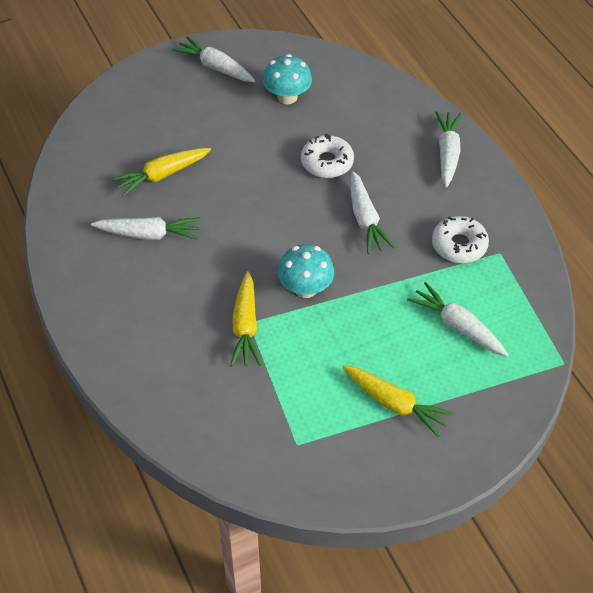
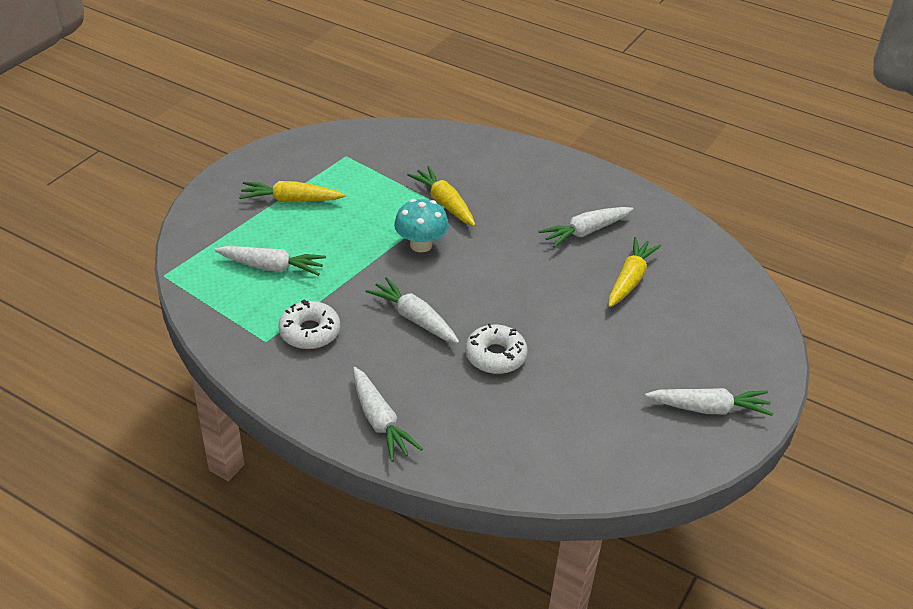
camera: 145 degrees right, 10 degrees down
(287, 97) = (600, 409): turquoise mushroom -> none

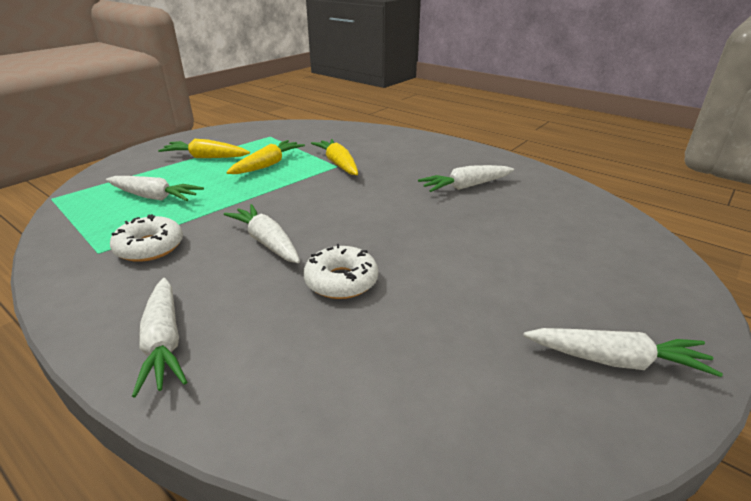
camera: 10 degrees right, 10 degrees down
(421, 245) = (303, 188): turquoise mushroom -> none
(629, 279) = (508, 222): yellow carrot -> yellow carrot (267, 165)

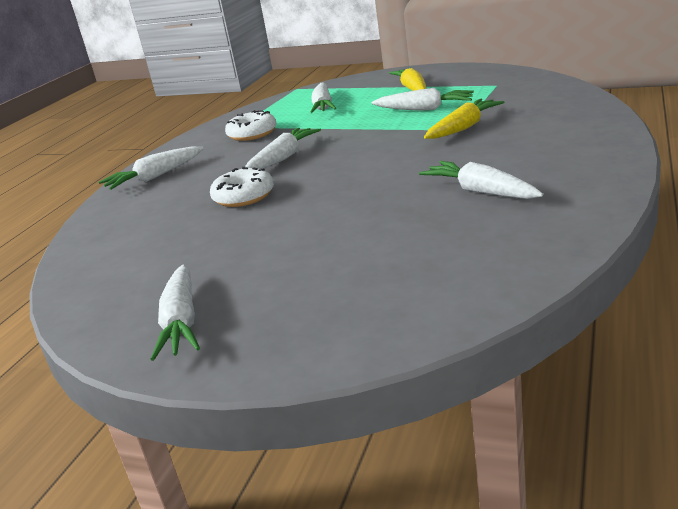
camera: 75 degrees right, 5 degrees down
(267, 165) = (424, 109): yellow carrot -> white carrot

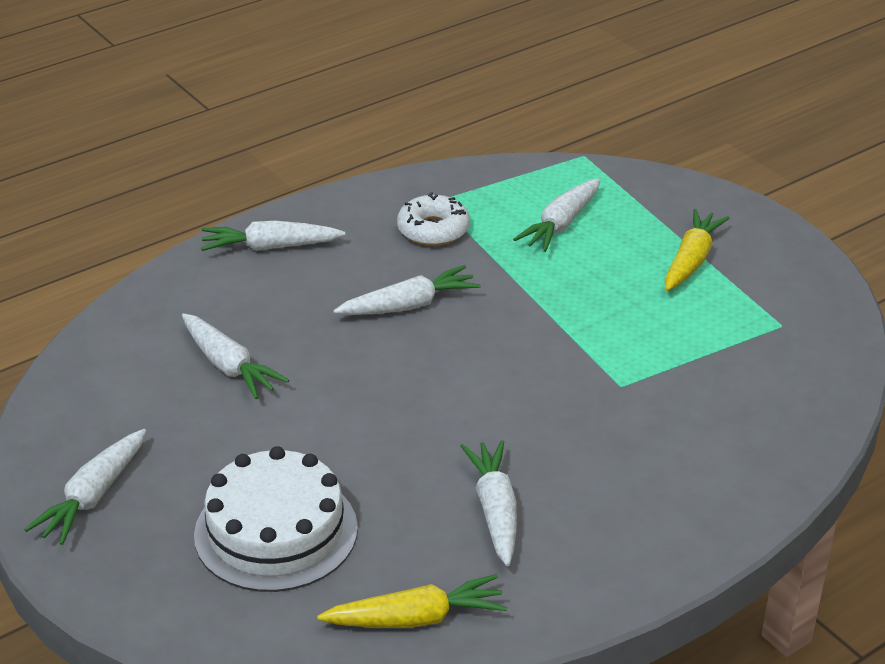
camera: 30 degrees right, 10 degrees up
(244, 196) = (306, 349): white donut -> none
(356, 266) = (276, 531): none -> white cake
(424, 109) = (644, 317): white carrot -> white carrot (228, 366)
(463, 128) = (628, 388): yellow carrot -> yellow carrot (415, 618)

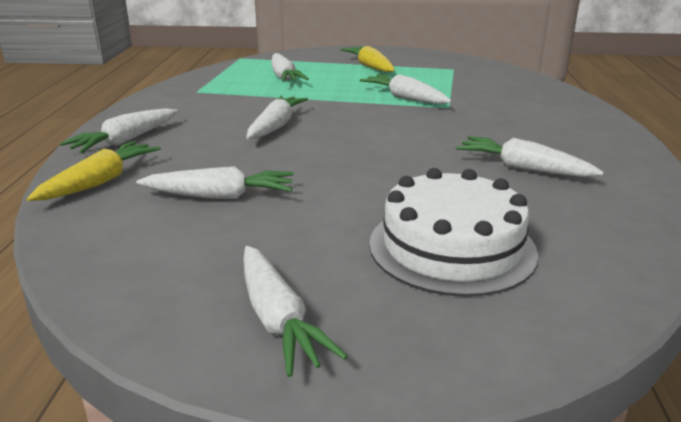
camera: 50 degrees left, 10 degrees down
(415, 618) = (620, 230): yellow carrot -> yellow carrot (100, 182)
(433, 230) = (220, 100): white donut -> none
(608, 342) = (405, 98): none -> white carrot

